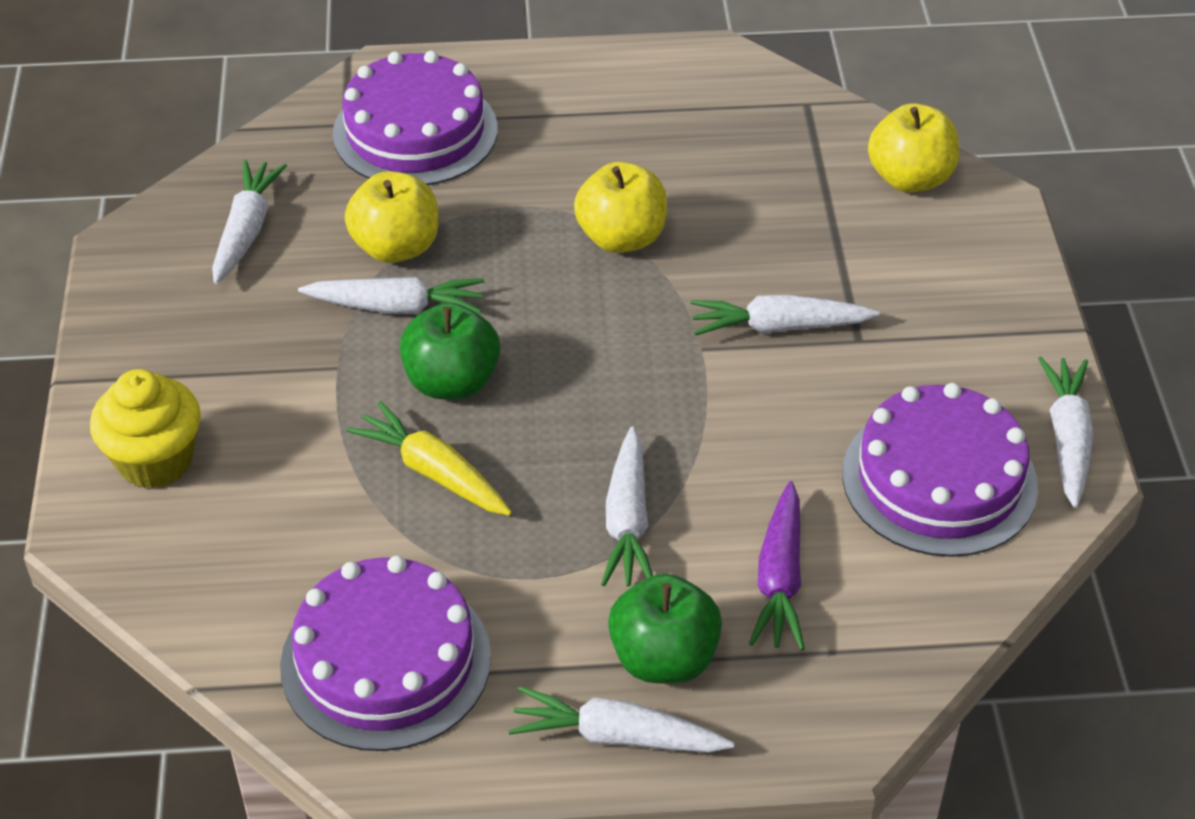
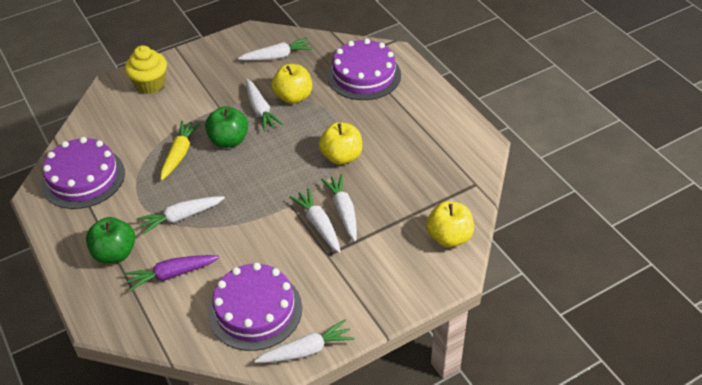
camera: 65 degrees right, 0 degrees up
(617, 736) = (72, 253): white carrot -> white carrot (343, 211)

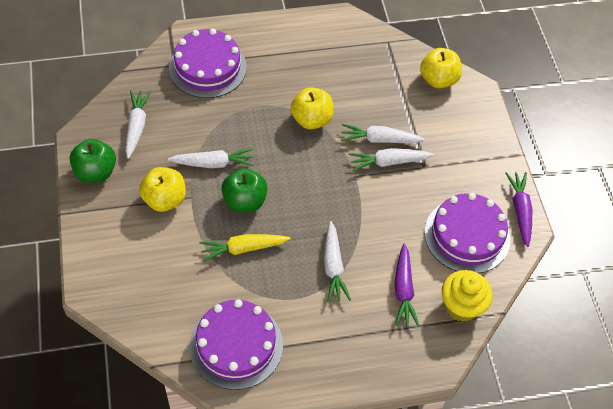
camera: 75 degrees left, 10 degrees up
(115, 253) = (358, 333): green apple -> green apple (95, 172)
(150, 84) = (115, 252): yellow cupcake -> yellow cupcake (461, 306)
(179, 154) = (243, 248): yellow carrot -> yellow carrot turned 45 degrees counterclockwise
(293, 97) = (208, 131): yellow apple -> yellow apple (165, 200)
(306, 350) = (520, 211): white carrot -> purple carrot

